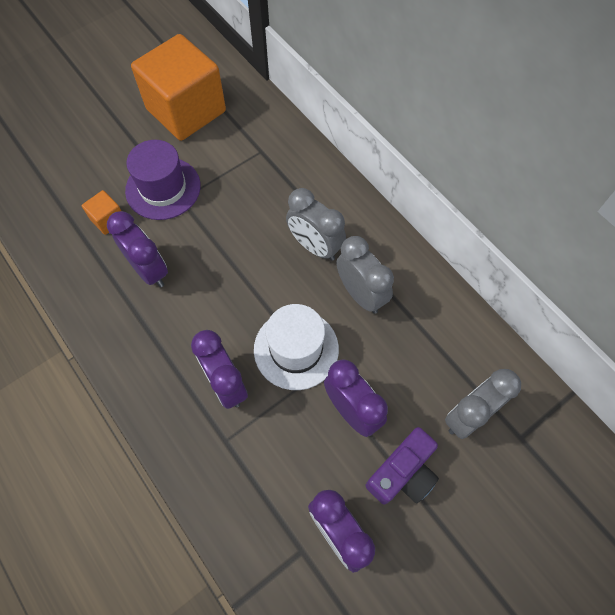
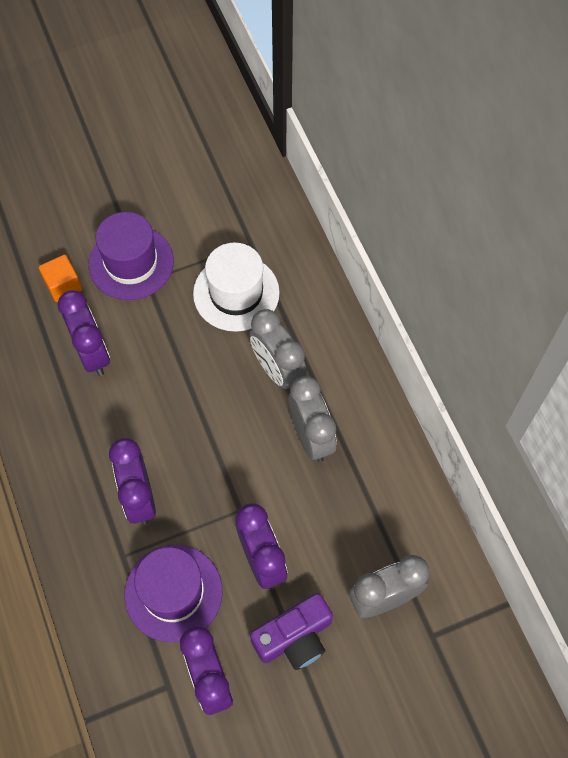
camera: 15 degrees right, 0 degrees up
(186, 110) = (181, 174): orange cube -> none
(281, 462) = (173, 592): none -> purple hat
(296, 349) = (223, 479): white hat -> white hat (236, 293)

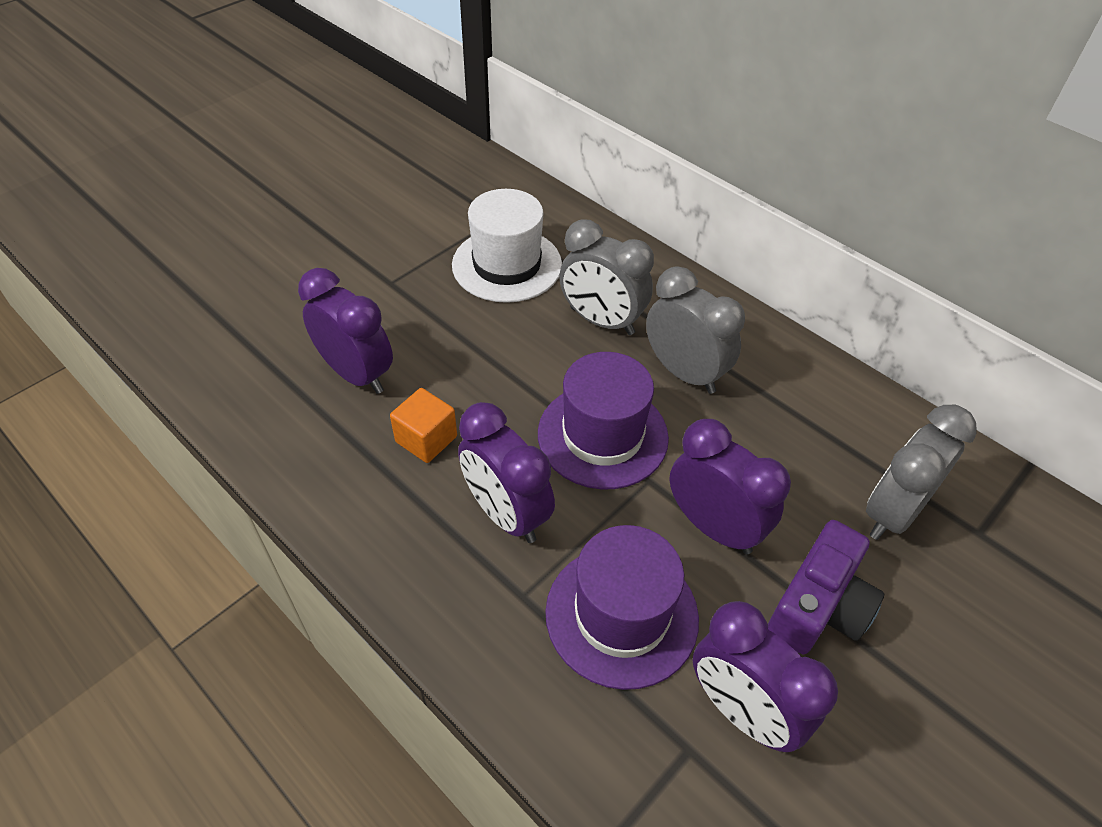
camera: 25 degrees left, 15 degrees down
(63, 285) = (283, 317): orange cube -> orange cube (426, 439)
(131, 263) = (361, 272): purple hat -> purple hat (602, 435)

